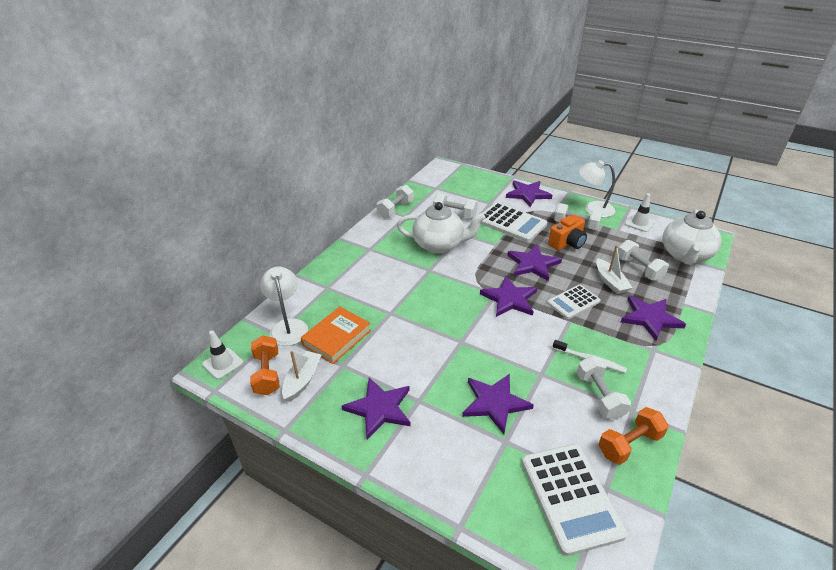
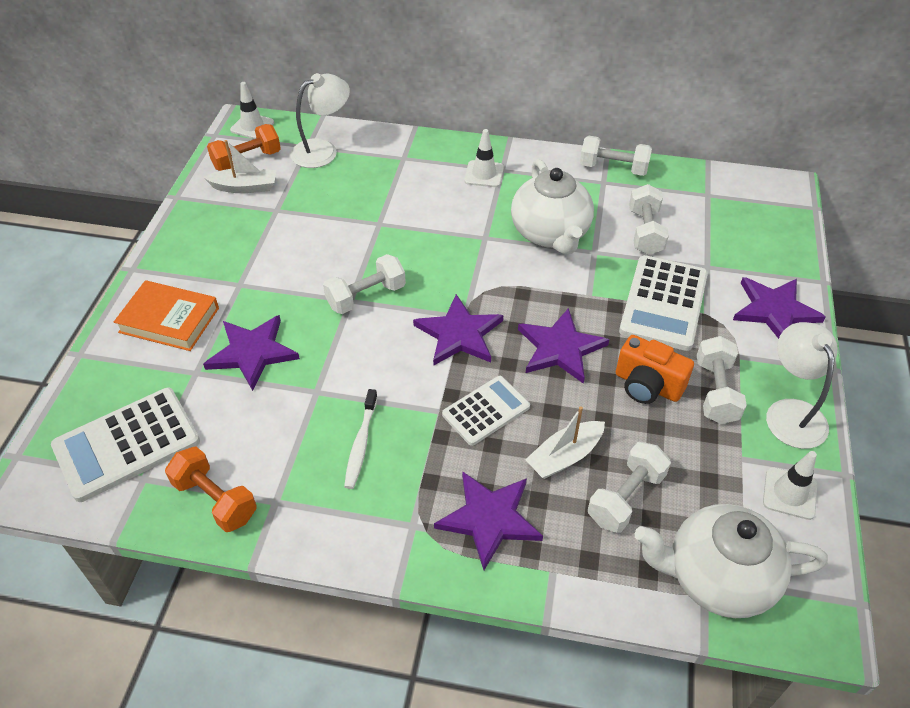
camera: 70 degrees right, 10 degrees up
(337, 338) = (318, 192): orange book -> orange book (169, 320)
(369, 257) = (484, 174): none -> white traffic cone
(379, 408) = (220, 256): purple star -> none
(573, 302) = (486, 411): white calculator -> white calculator turned 105 degrees clockwise
(599, 396) = (292, 460): white dumbbell -> white dumbbell (366, 296)

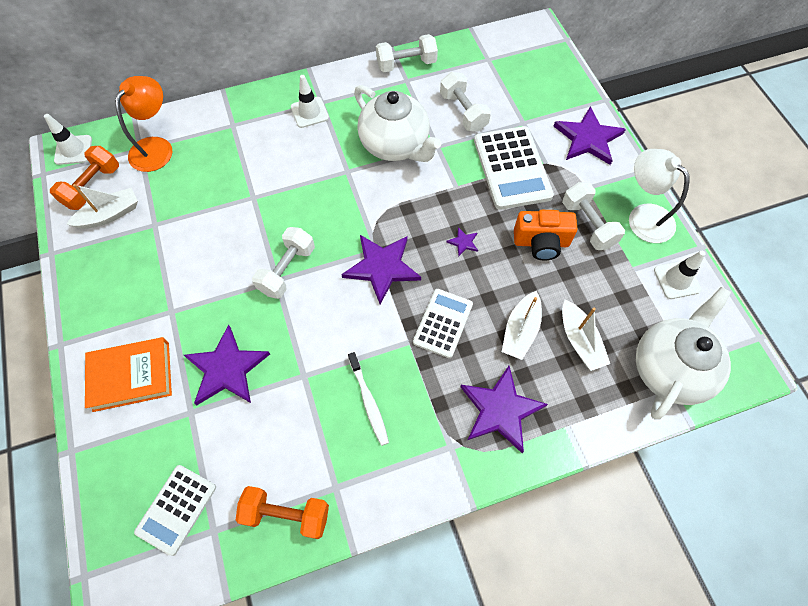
camera: 30 degrees left, 15 degrees up
(127, 444) = (176, 509): white calculator -> white calculator, size x0.63
(323, 150) = (156, 147): white lamp -> orange lamp
(560, 348) = (463, 242): purple star -> purple star, size x0.43
(626, 497) = (579, 340): white dumbbell -> white boat
(717, 577) = (670, 368): white teapot -> white teapot turned 150 degrees clockwise

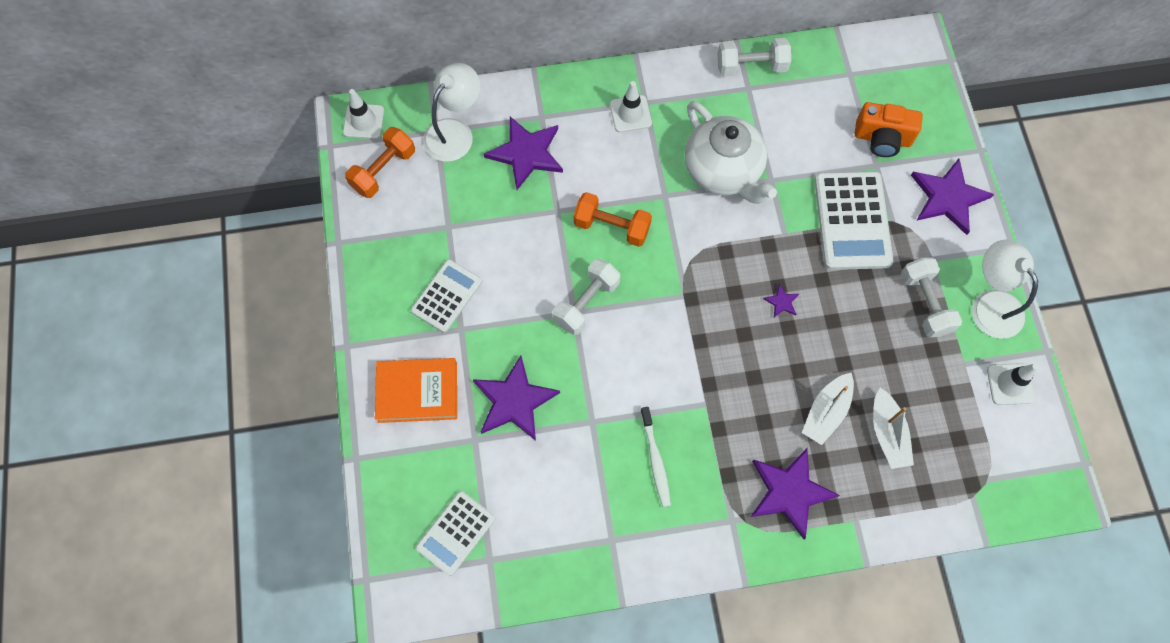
camera: 10 degrees right, 5 degrees up
(110, 215) = (401, 207): white boat -> none
(156, 147) = (455, 132): orange lamp -> white lamp
(286, 514) = (561, 557): orange dumbbell -> orange dumbbell (612, 227)
(382, 267) = (688, 317): purple star -> purple star (526, 153)
(443, 323) = (745, 390): white calculator -> white calculator (447, 296)
(463, 112) = (808, 140): white dumbbell -> none
(541, 243) = (868, 317): orange camera -> orange camera (882, 139)
(670, 368) = (977, 480): white teapot -> none

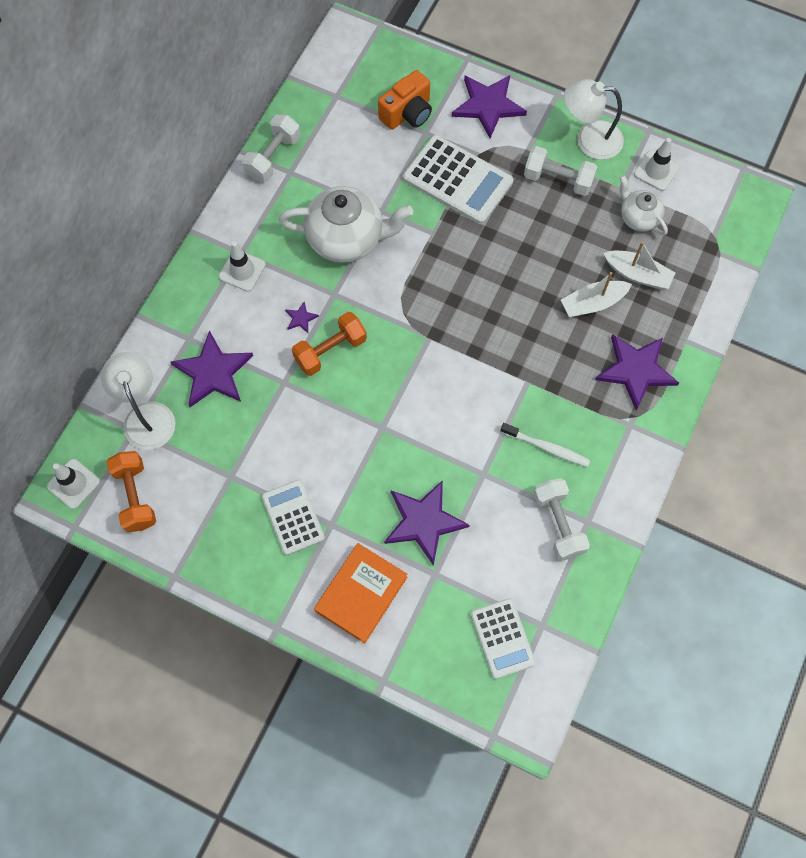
camera: 55 degrees left, 0 degrees up
(586, 303) = (381, 413): white dumbbell -> white dumbbell (558, 524)
(782, 302) = (486, 273): purple star -> purple star (301, 318)
(826, 412) = (593, 303): white boat -> white boat turned 90 degrees clockwise
(947, 398) = (638, 217): none -> white teapot

